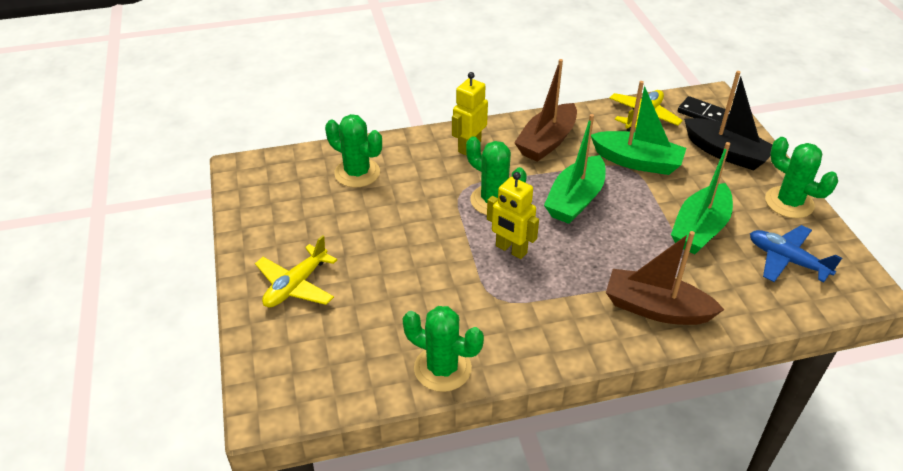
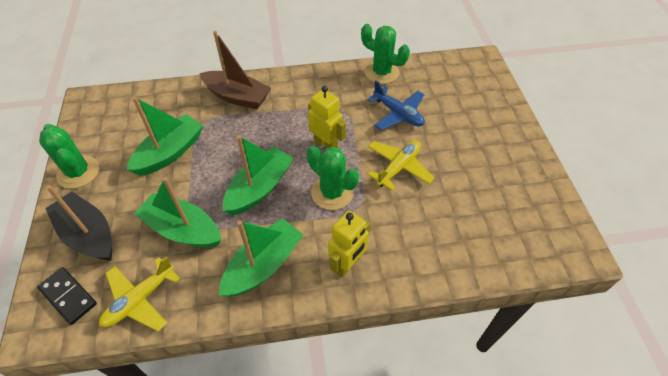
camera: 175 degrees left, 10 degrees up
(296, 285) = (486, 128): yellow plane -> yellow plane (398, 167)
(357, 173) = (461, 235): green cactus -> none
(547, 142) = (263, 265): brown boat -> green boat
(787, 260) = (123, 123): blue plane -> blue plane (398, 114)

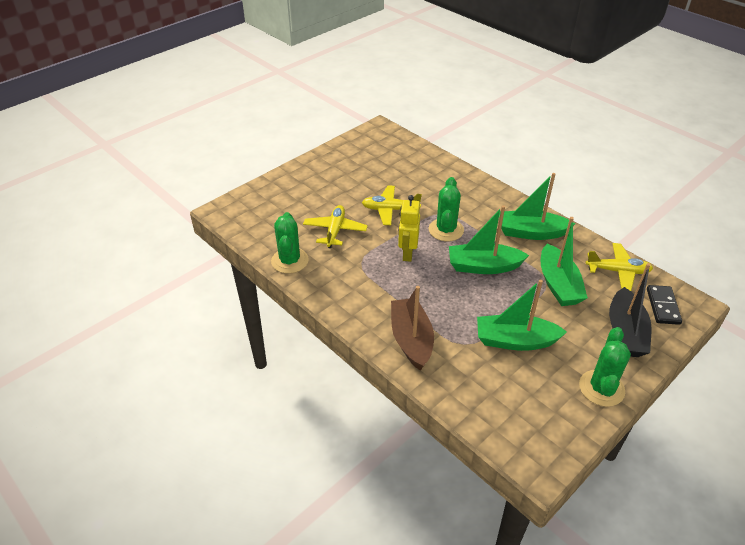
camera: 125 degrees left, 10 degrees down
(347, 264) = (487, 200): yellow robot -> none
(398, 114) = (335, 231): blue plane -> yellow plane

